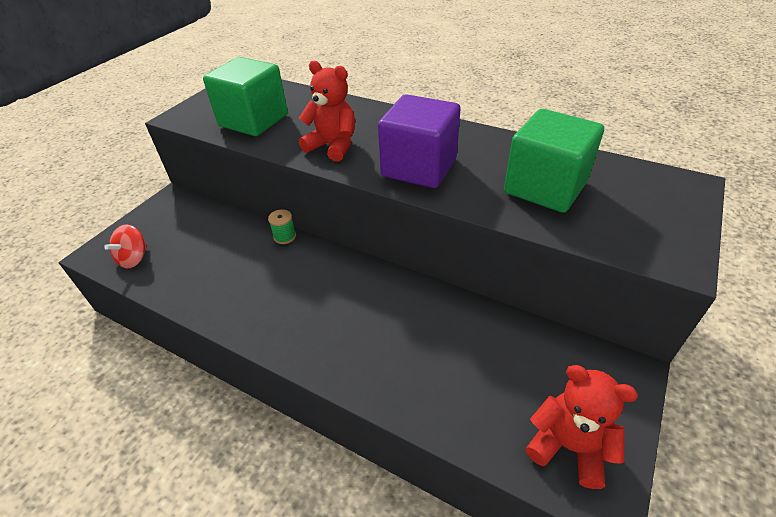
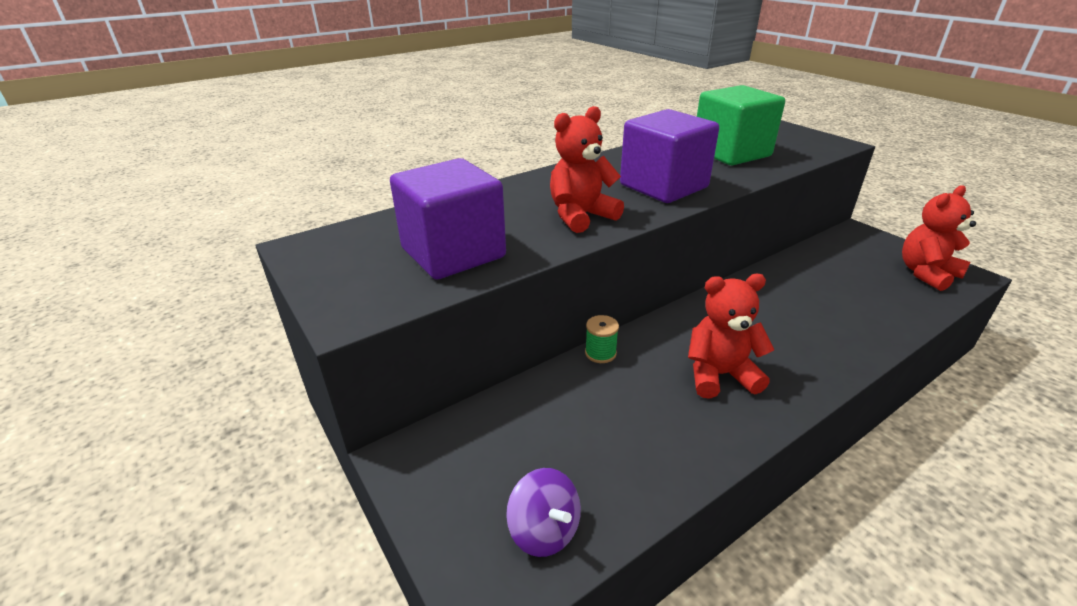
camera: 65 degrees left, 10 degrees down
(134, 258) = (544, 530): red spinning top -> purple spinning top
(253, 120) = (453, 253): green cube -> purple cube
(286, 299) = (719, 375): none -> red teddy bear

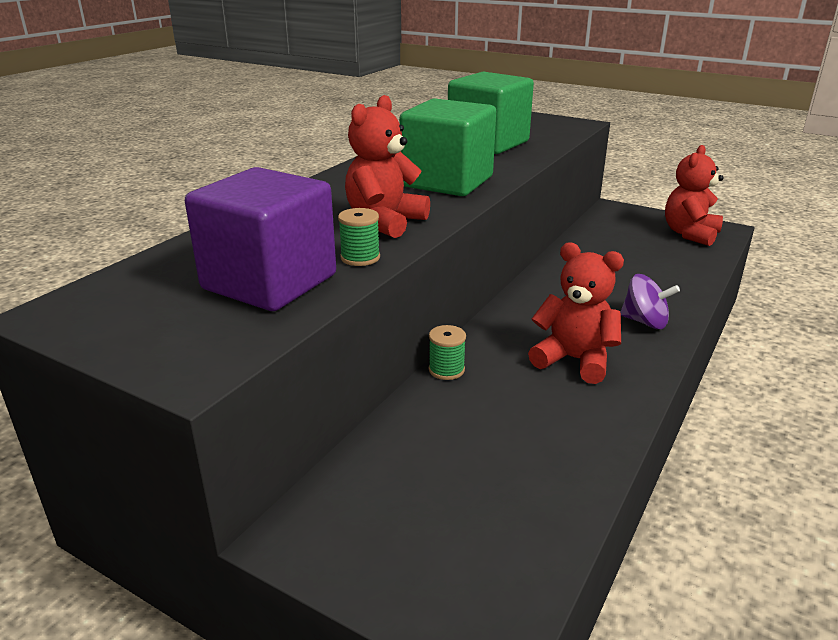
camera: 25 degrees left, 5 degrees down
(536, 245) = (360, 258): none -> green spool
(544, 530) = (502, 551): purple spinning top -> purple spinning top (645, 322)
(663, 186) = (447, 182): purple cube -> green cube
(719, 375) = (574, 360): red teddy bear -> red teddy bear turned 60 degrees clockwise

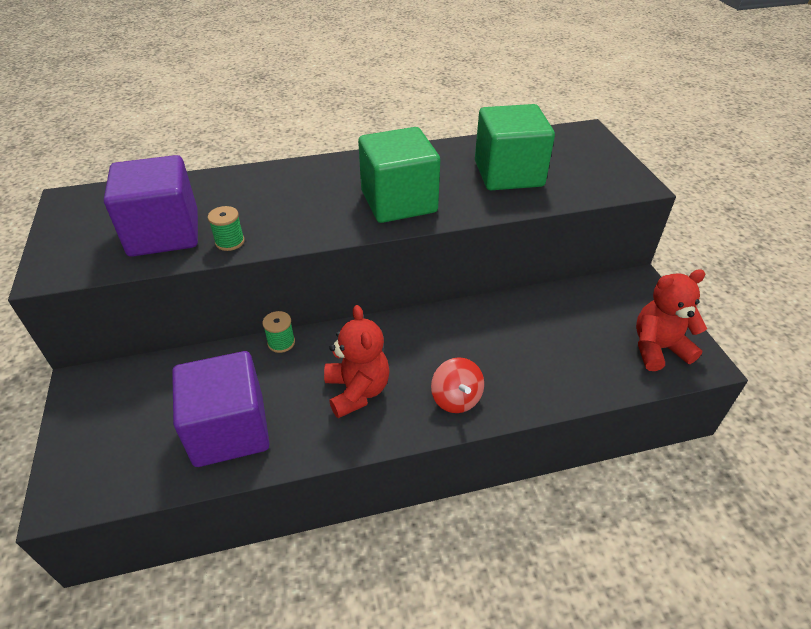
camera: 45 degrees right, 15 degrees up
(385, 222) = (294, 219): red teddy bear -> none
(533, 453) = (229, 430): none -> purple cube
(645, 322) = (456, 398): purple spinning top -> red spinning top

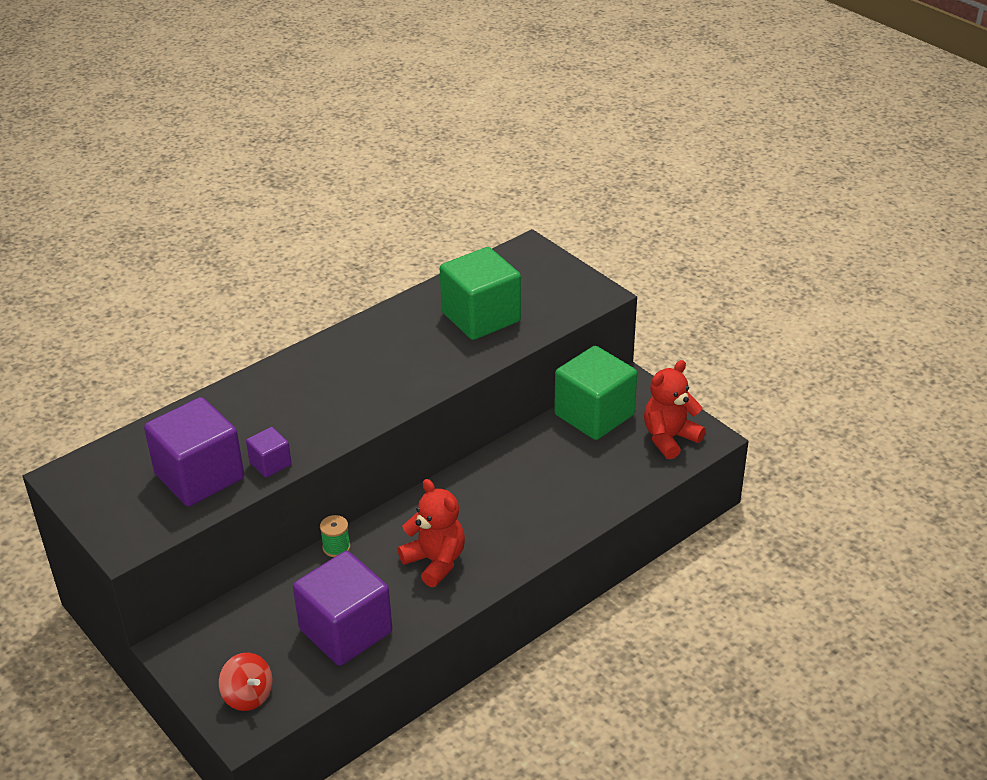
camera: 25 degrees left, 5 degrees down
(230, 242) = (270, 463): green spool -> purple cube
(398, 202) = (397, 376): green cube -> green cube (594, 415)
(456, 398) = (523, 537): red spinning top -> red spinning top (248, 695)

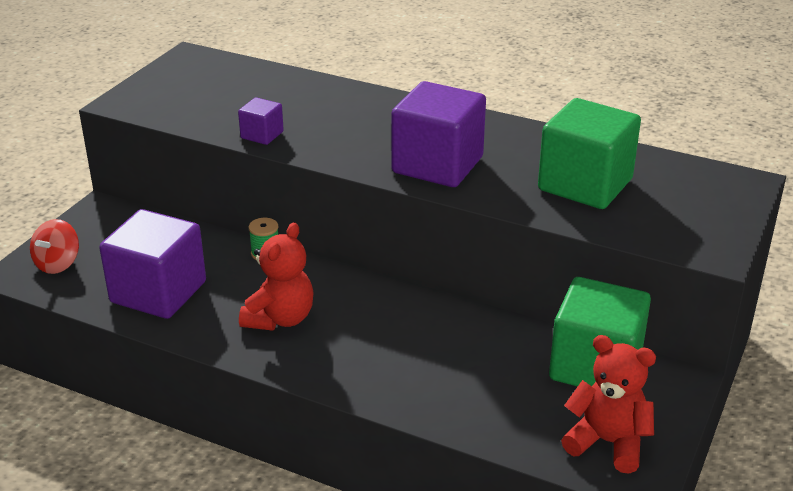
camera: 65 degrees right, 5 degrees down
(199, 476) = (224, 108): purple cube -> purple cube (437, 165)

